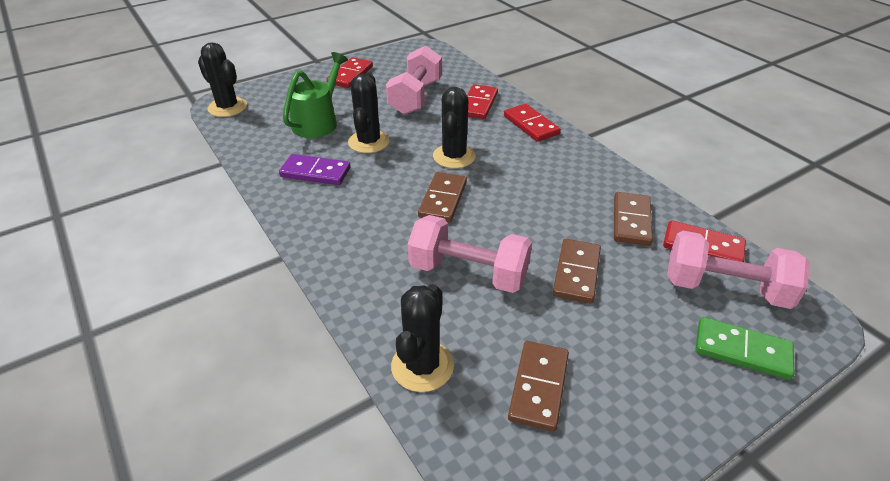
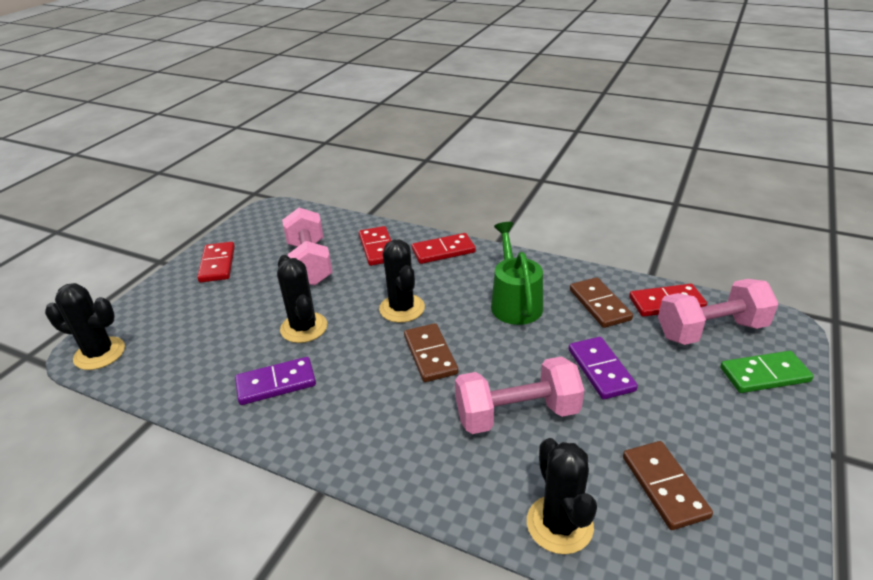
camera: 30 degrees left, 5 degrees down
(318, 121) = (228, 327): green watering can -> green watering can (514, 302)
(531, 125) = (443, 251): red domino -> red domino turned 45 degrees counterclockwise
(576, 273) = (601, 370): brown domino -> purple domino

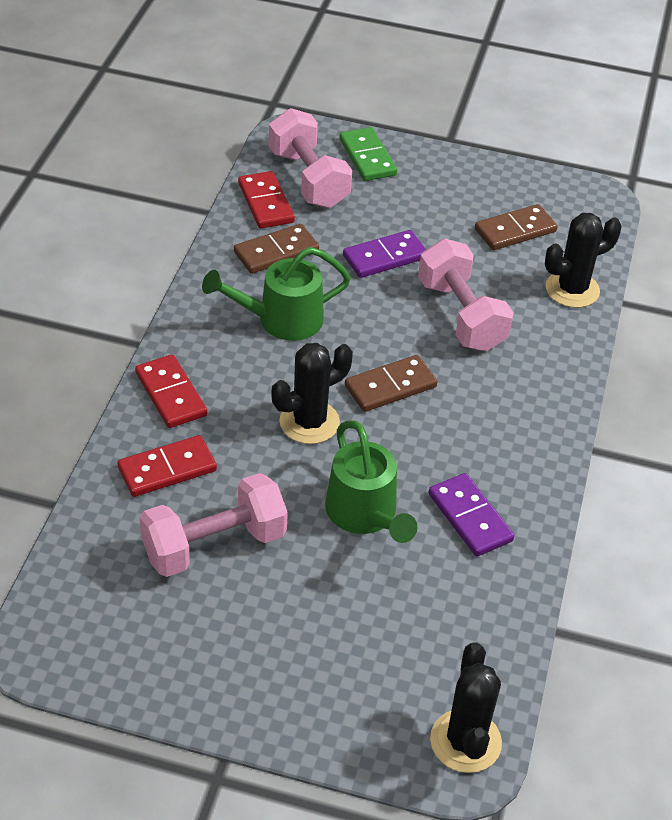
camera: 105 degrees left, 10 degrees up
(217, 264) = (228, 672): red domino -> none
(304, 328) = (365, 515): black cactus -> green watering can

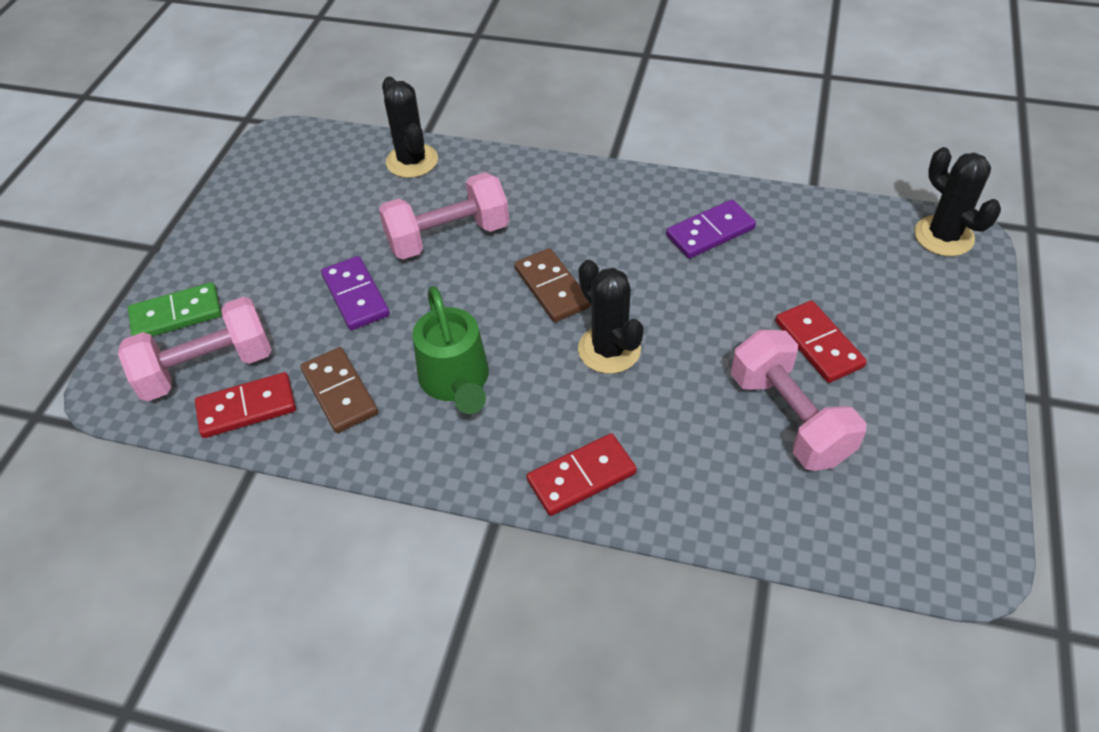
camera: 85 degrees left, 5 degrees up
(167, 469) = (696, 469): red domino -> red domino (819, 344)
(365, 515) = (724, 302): green watering can -> none
(465, 741) = (943, 236): black cactus -> black cactus turned 60 degrees clockwise
(515, 230) = (321, 197): brown domino -> none

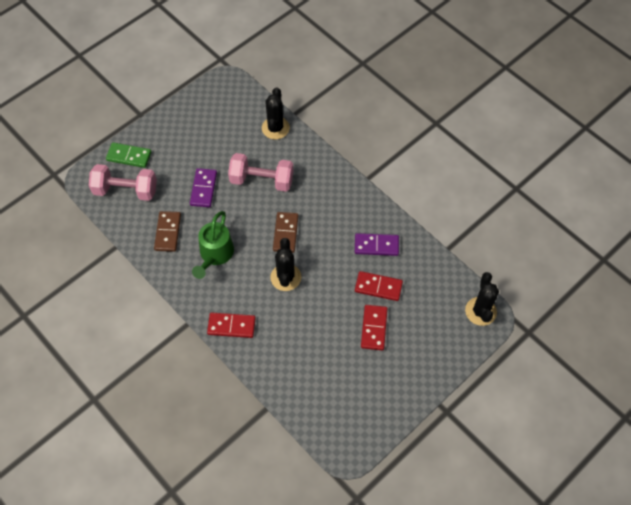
camera: 30 degrees right, 10 degrees up
(247, 408) = (129, 218): red domino -> red domino (378, 287)
(789, 418) = (332, 352): pink dumbbell -> none

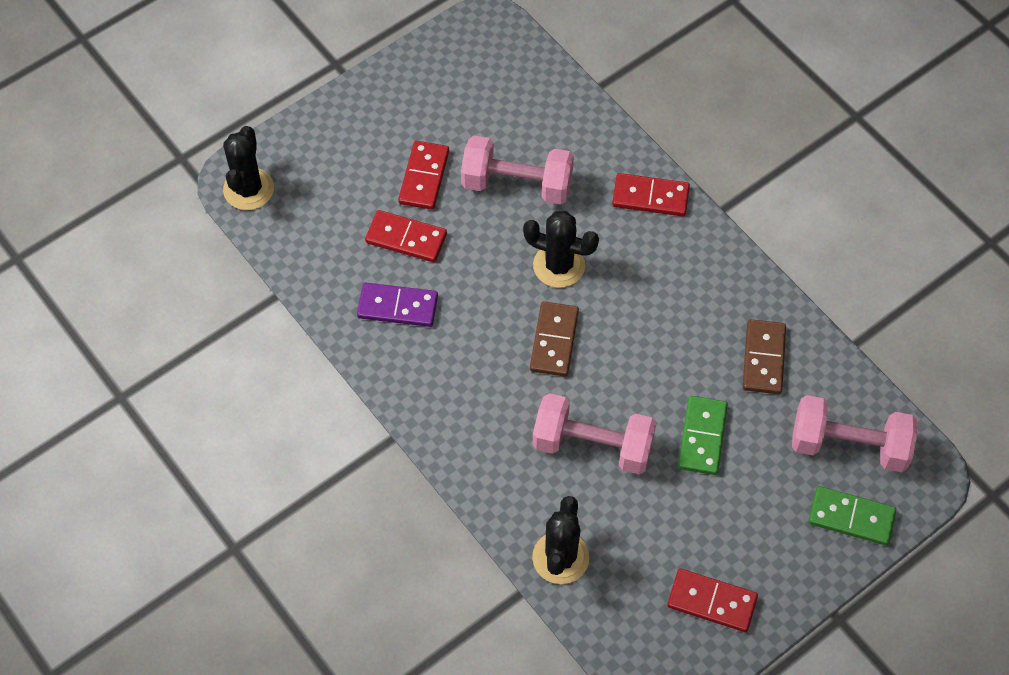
camera: 175 degrees left, 0 degrees up
(201, 115) = (712, 601): none -> red domino
(203, 189) = (702, 437): purple domino -> green domino
(215, 255) = (679, 312): green watering can -> none
(285, 277) = (559, 265): black cactus -> black cactus turned 75 degrees counterclockwise
(315, 328) = (517, 184): none -> pink dumbbell

